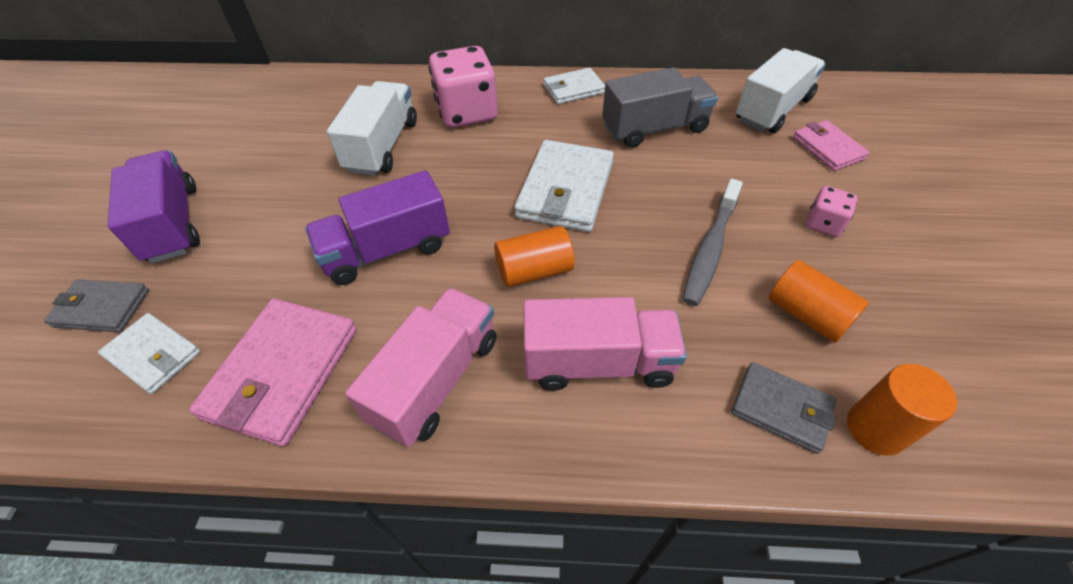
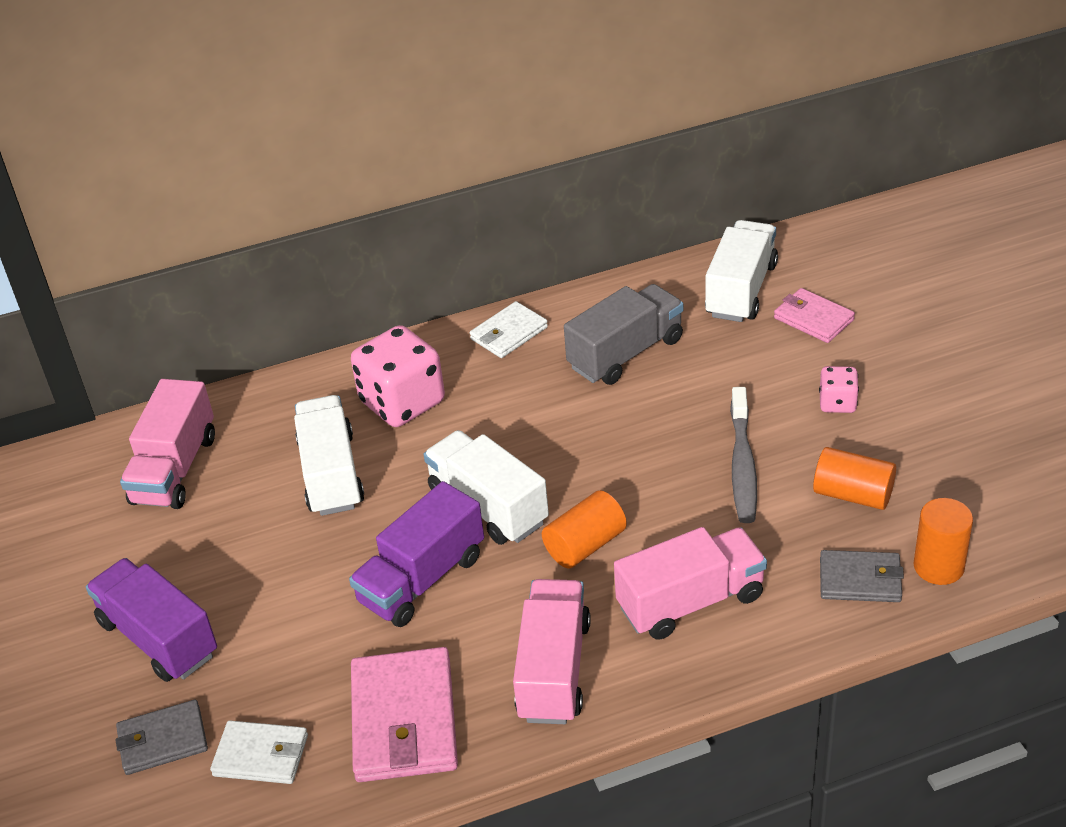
camera: 20 degrees left, 10 degrees down
(286, 109) = (175, 469): none -> pink truck
(477, 209) = (488, 506): none -> white truck
(565, 190) = (569, 454): white wallet -> none

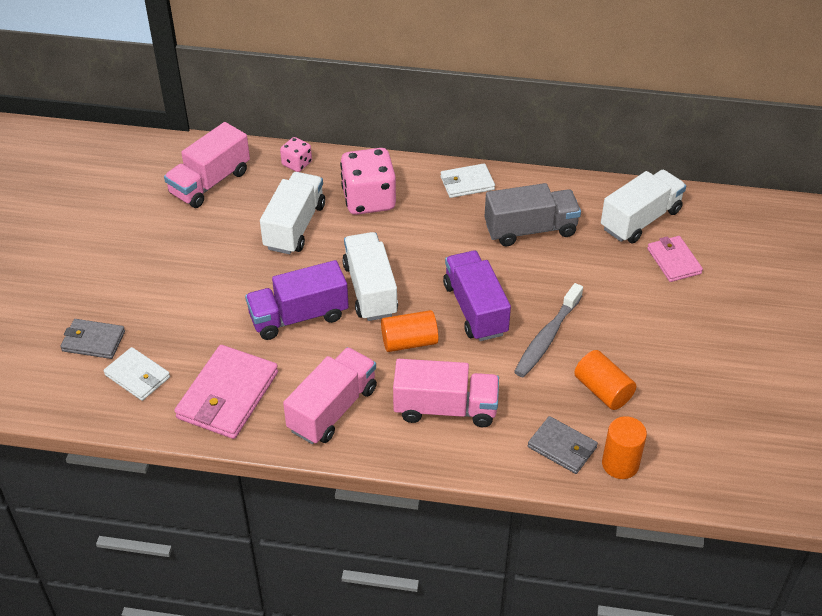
camera: 25 degrees right, 5 degrees up
(158, 638) = (131, 281): purple truck -> purple truck (475, 309)
(837, 403) = (643, 325): pink dice -> pink dice (297, 164)

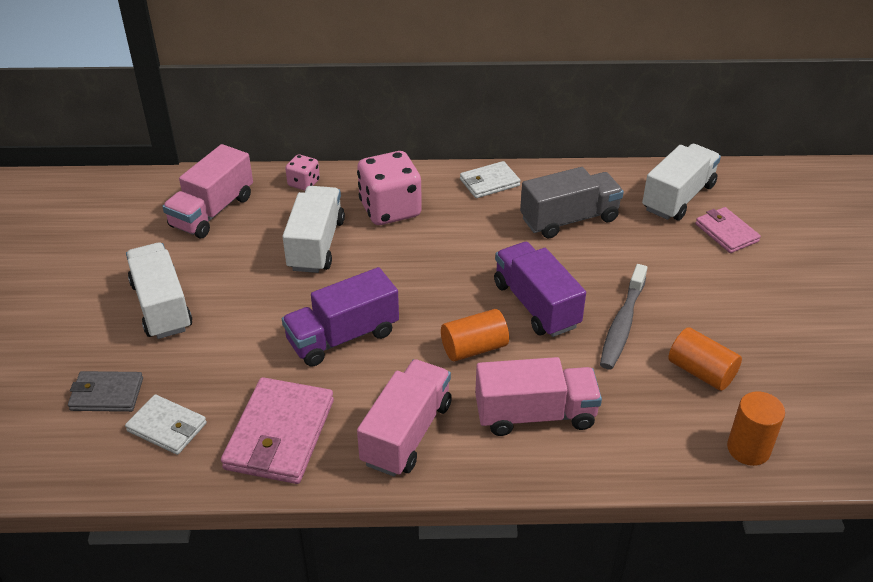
camera: 10 degrees left, 5 degrees down
(370, 290) = (416, 299): white truck -> white truck (161, 306)
(562, 447) = (678, 439): grey wallet -> none

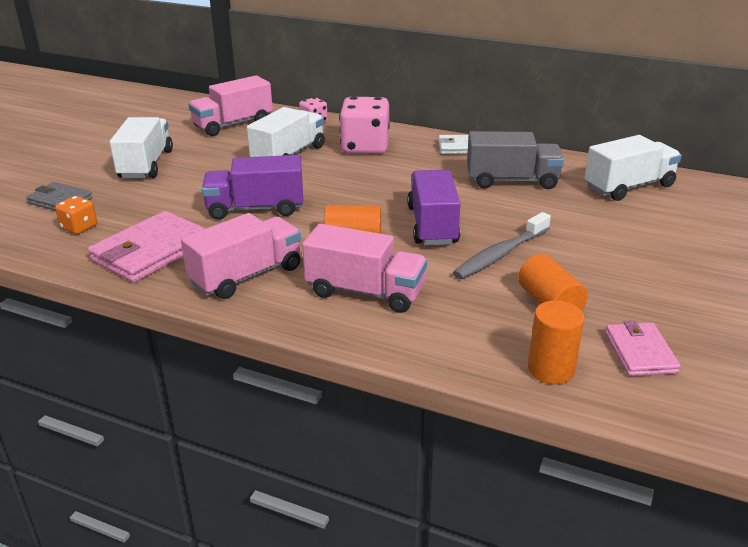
camera: 25 degrees right, 10 degrees down
(167, 427) = (79, 227): white wallet -> orange dice
(726, 233) = (658, 218): pink wallet -> pink wallet (640, 352)

